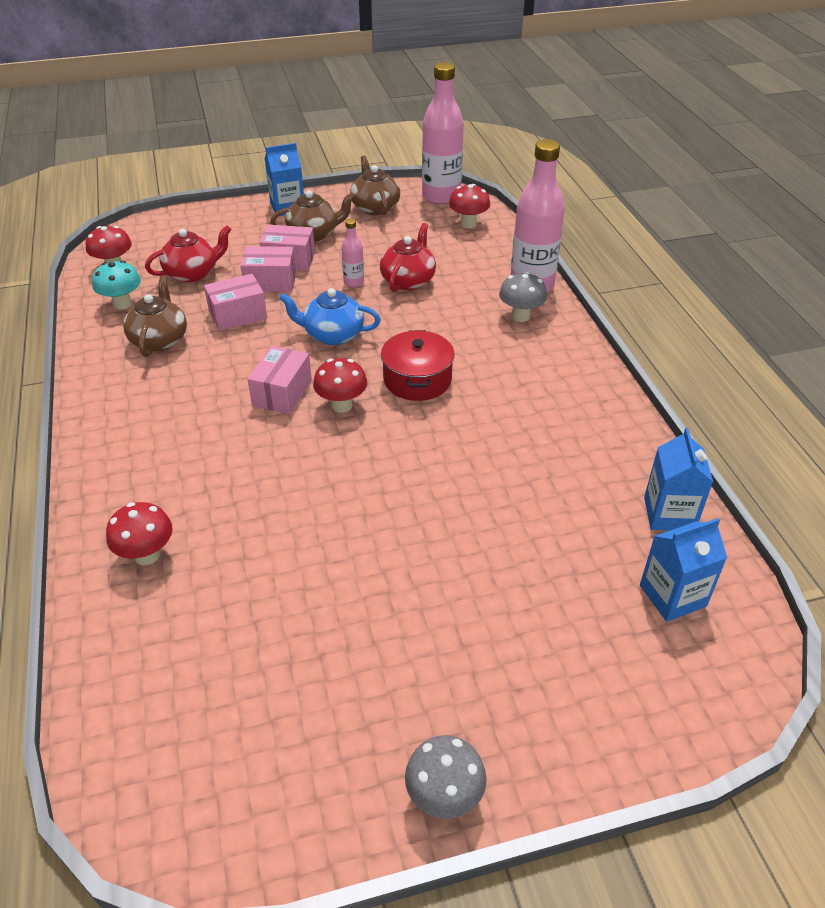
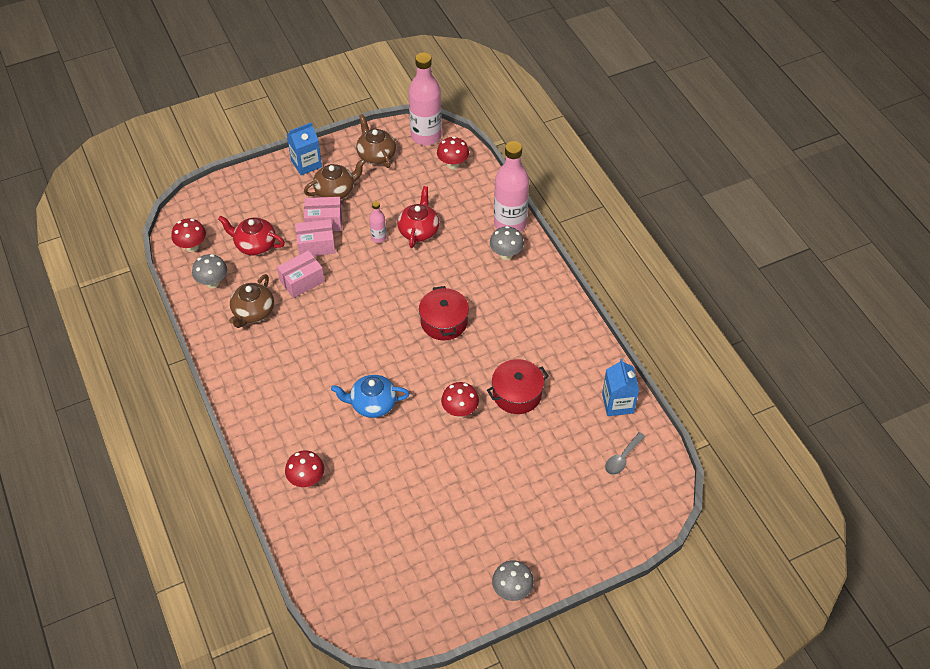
camera: 10 degrees left, 10 degrees up
(122, 304) = (212, 282): turquoise mushroom -> grey mushroom
(160, 340) = (253, 312): brown teapot -> brown teapot turned 150 degrees counterclockwise
(193, 273) = (255, 245): red teapot -> red teapot turned 120 degrees counterclockwise
(282, 392) = (354, 346): pink box -> none
(332, 335) = (376, 290): blue teapot -> blue teapot (372, 404)
(341, 405) = (397, 351): red mushroom -> red mushroom (460, 411)
(508, 481) = (517, 394): none -> red pot
(672, 596) = (622, 458): blue carton -> grey spoon

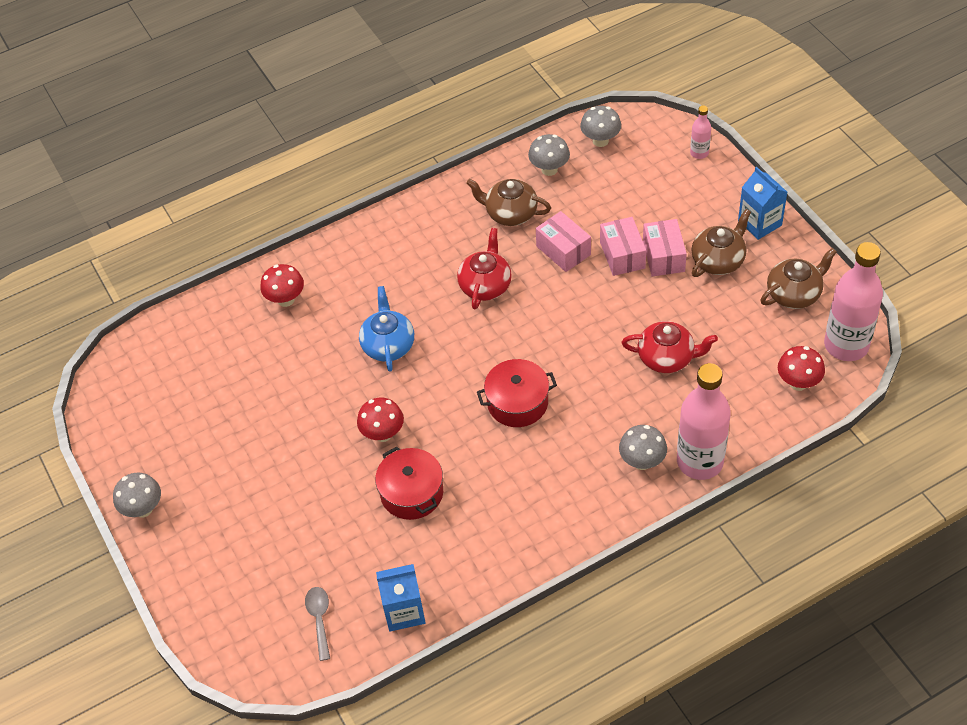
camera: 90 degrees right, 0 degrees up
(192, 246) = (600, 141): red mushroom -> grey mushroom
(255, 245) = (613, 196): red teapot -> red teapot (485, 285)
(336, 191) = (718, 260): brown teapot -> brown teapot turned 105 degrees counterclockwise
(378, 237) = (646, 316): pink bottle -> pink bottle (699, 153)
(622, 458) = (319, 619): grey spoon -> grey spoon turned 45 degrees clockwise

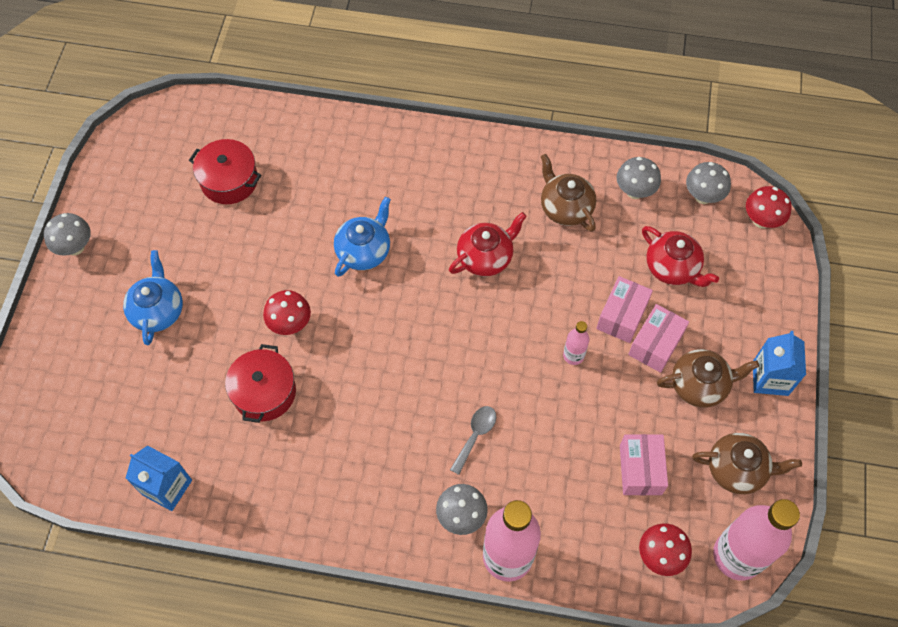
camera: 35 degrees right, 10 degrees up
(264, 501) = (158, 310): none -> blue teapot
(286, 299) = (326, 152): red mushroom -> red mushroom (761, 220)
(319, 619) = (105, 441): grey spoon -> grey spoon (475, 436)
(517, 403) = (414, 381): red pot -> red pot (229, 181)
(563, 250) = (577, 274): pink box -> pink box (640, 469)
(667, 358) = (570, 440): red teapot -> red teapot (672, 268)
(699, 153) = (779, 271): pink bottle -> pink bottle (573, 355)

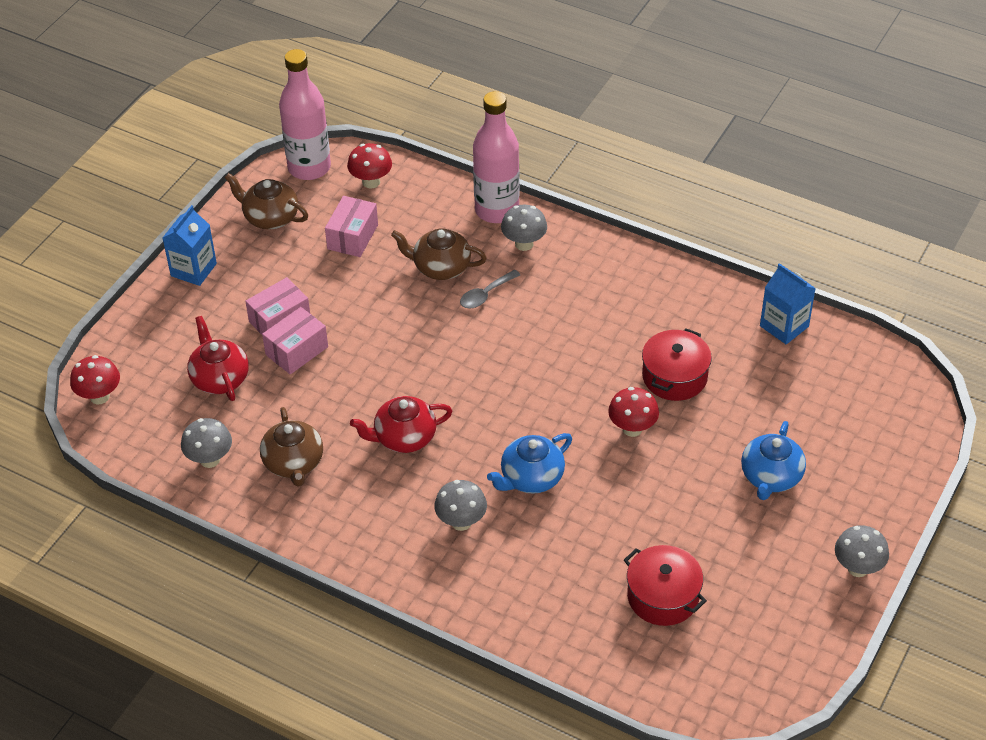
camera: 160 degrees left, 15 degrees down
(573, 355) = (362, 331): pink bottle -> none
(700, 385) = (260, 280): brown teapot -> brown teapot (440, 267)
(703, 196) = (142, 435): grey mushroom -> grey mushroom (461, 522)

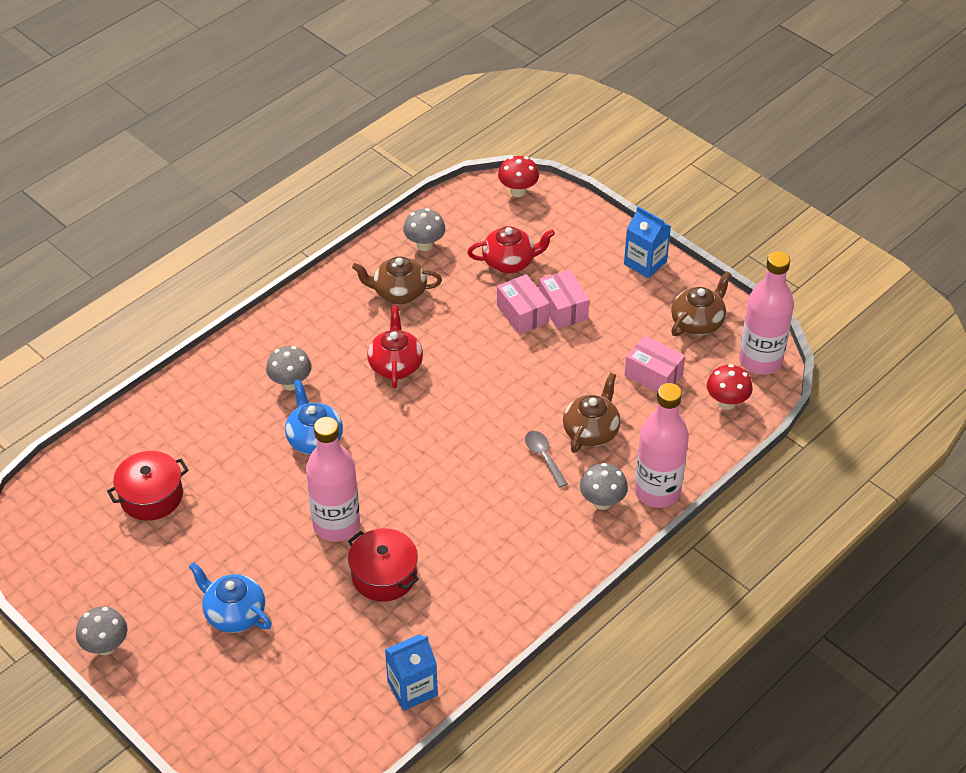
camera: 105 degrees right, 0 degrees up
(632, 428) = (336, 525): red mushroom -> pink bottle

